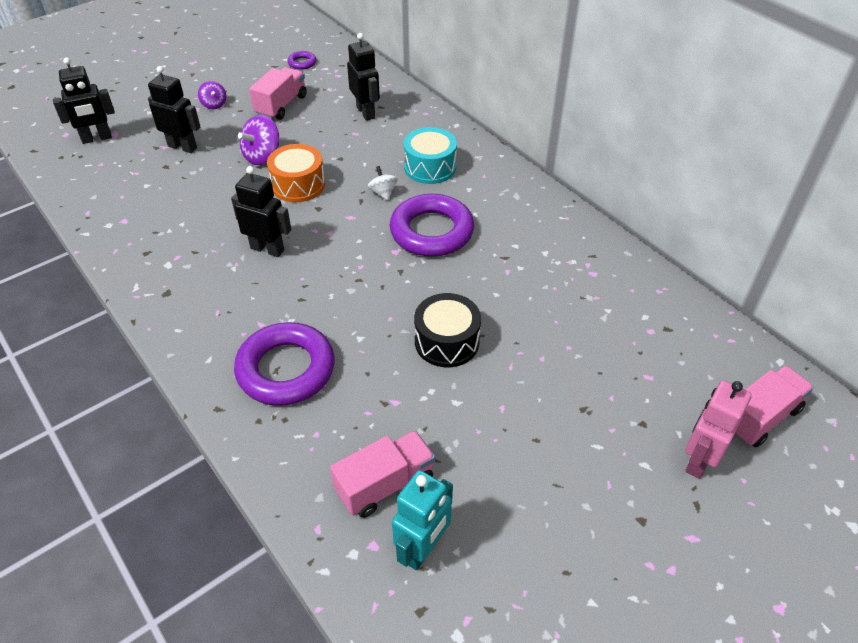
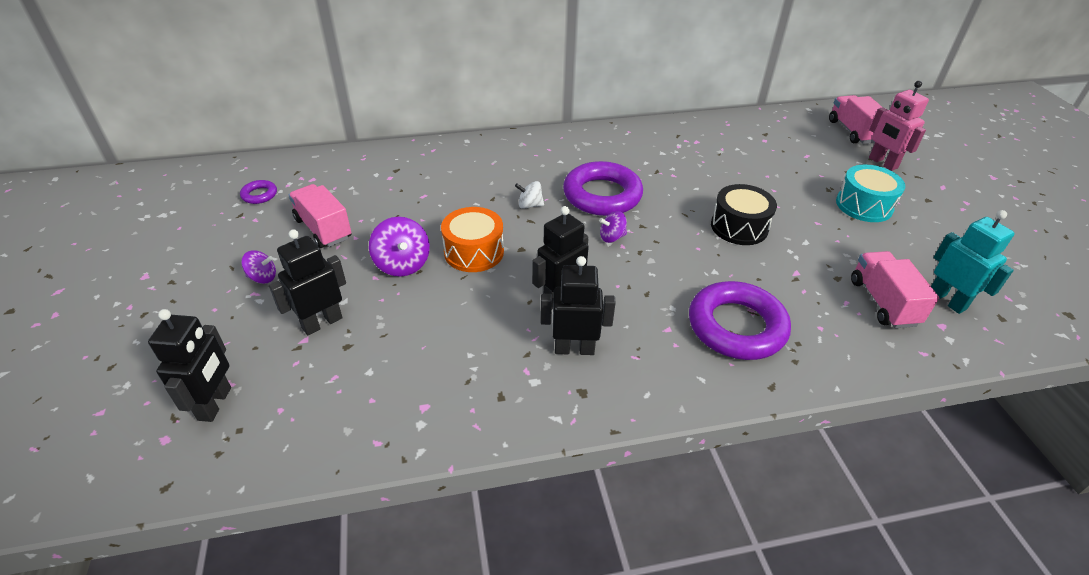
camera: 65 degrees left, 5 degrees down
(366, 112) = (396, 180): black robot -> black robot (574, 349)
(369, 256) = (612, 237): none -> purple spinning top
(430, 167) = (515, 170): turquoise drum -> turquoise drum (864, 205)

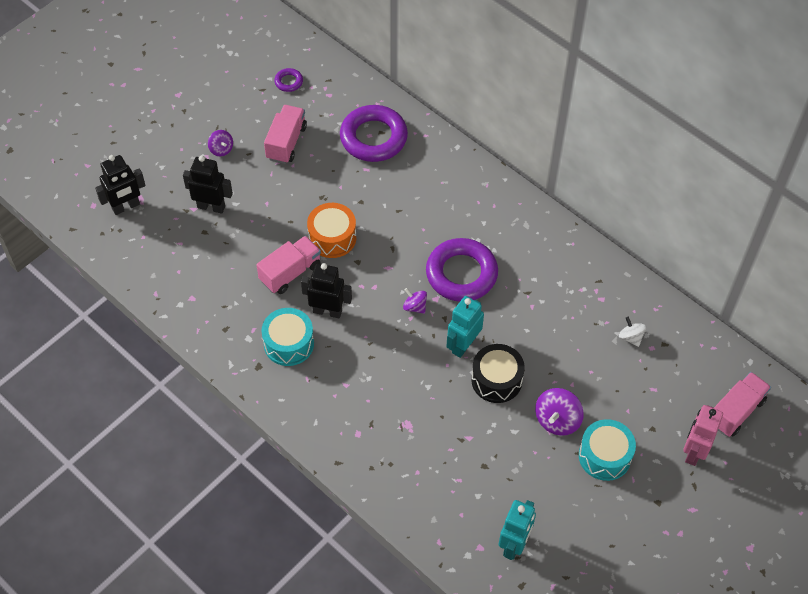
camera: 55 degrees right, 15 degrees up
(402, 264) = (289, 208): purple spinning top -> purple spinning top (557, 420)
(530, 205) = (410, 237): white spinning top -> white spinning top (631, 337)
(574, 349) = (289, 343): black robot -> turquoise drum
(683, 228) = (463, 345): none -> turquoise robot
(736, 326) = (378, 422): purple ring -> purple ring (373, 138)
(883, 302) = (477, 503): pink truck -> pink truck (290, 273)

